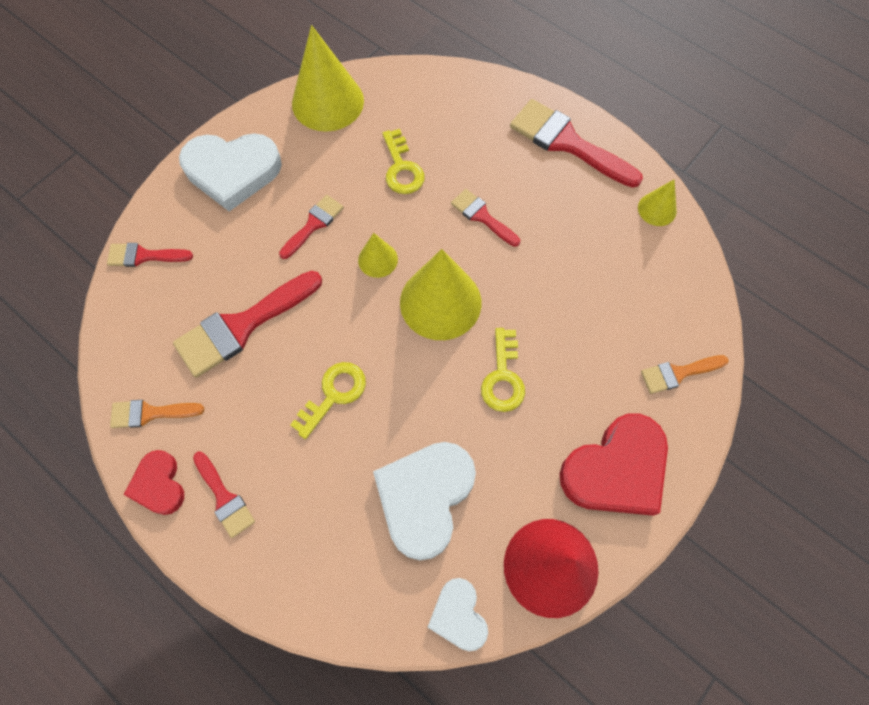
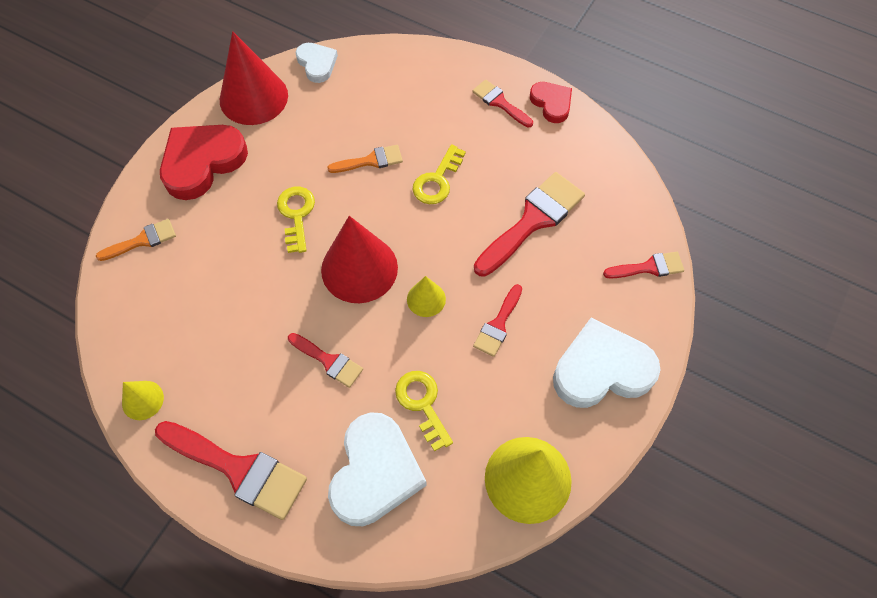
camera: 170 degrees right, 5 degrees down
(150, 413) = (580, 146): orange brush -> orange brush (371, 160)
(425, 498) = (350, 124): white heart -> white heart (375, 472)
(440, 302) = (359, 268): yellow cone -> red cone

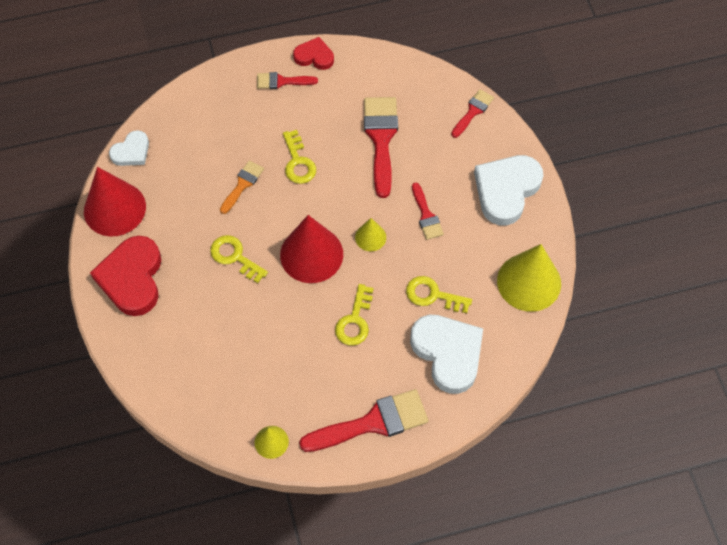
camera: 45 degrees left, 0 degrees up
(142, 240) = (153, 358): orange brush -> none
(317, 64) = (131, 152): white heart -> white heart turned 120 degrees clockwise
(329, 361) = (355, 321): red brush -> yellow key

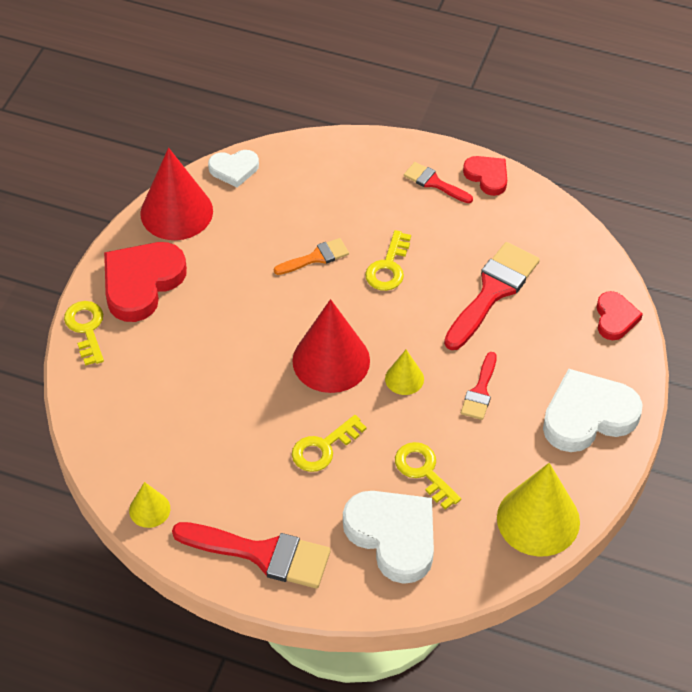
camera: 35 degrees right, 10 degrees down
(235, 257) = (254, 319): yellow key -> yellow key (86, 328)
(448, 353) = (393, 536): white heart -> white heart turned 45 degrees counterclockwise
(473, 111) = (615, 318): red brush -> red heart

